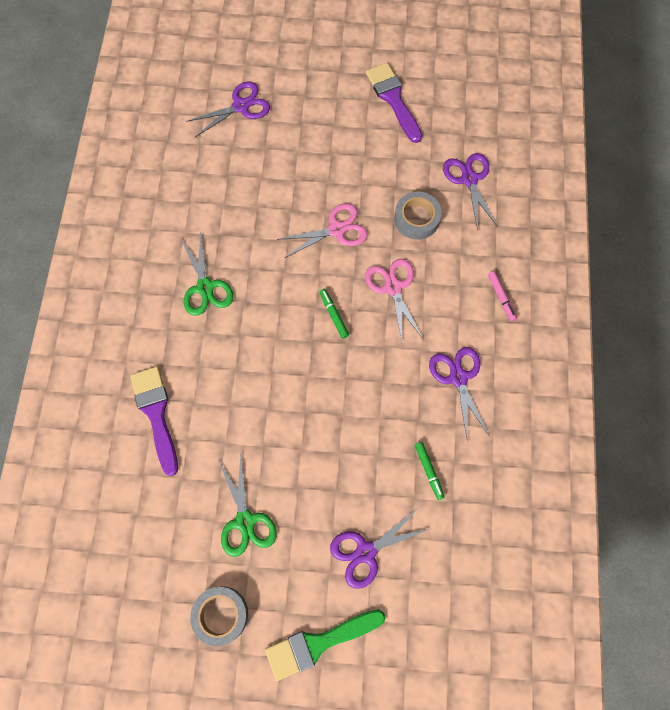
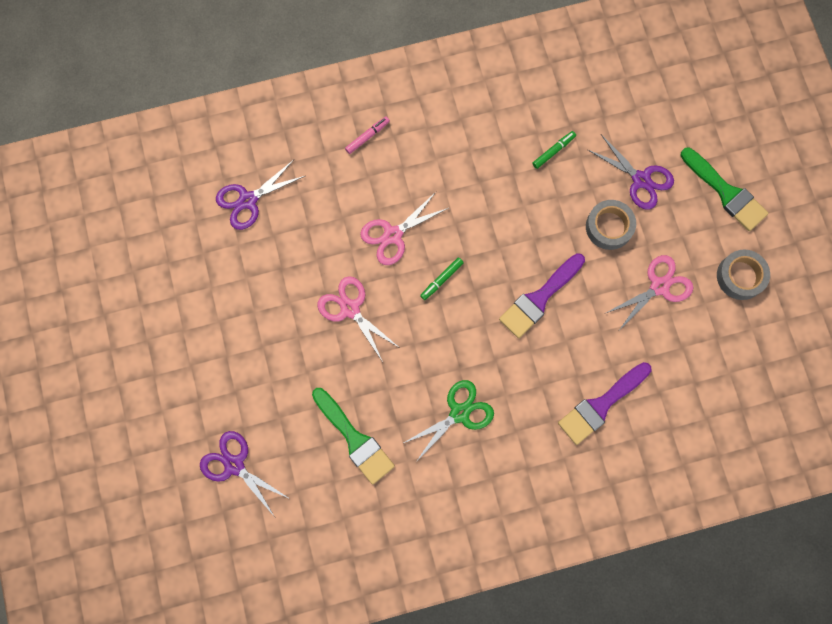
camera: 110 degrees left, 5 degrees up
(221, 198) = (355, 439): none -> green brush
(245, 521) = (659, 286): green scissors -> pink scissors
(393, 99) = (173, 305): purple brush -> purple brush (539, 298)
(416, 219) = (311, 236): grey tape -> grey tape (609, 227)
(458, 378) = (460, 151): purple scissors -> none

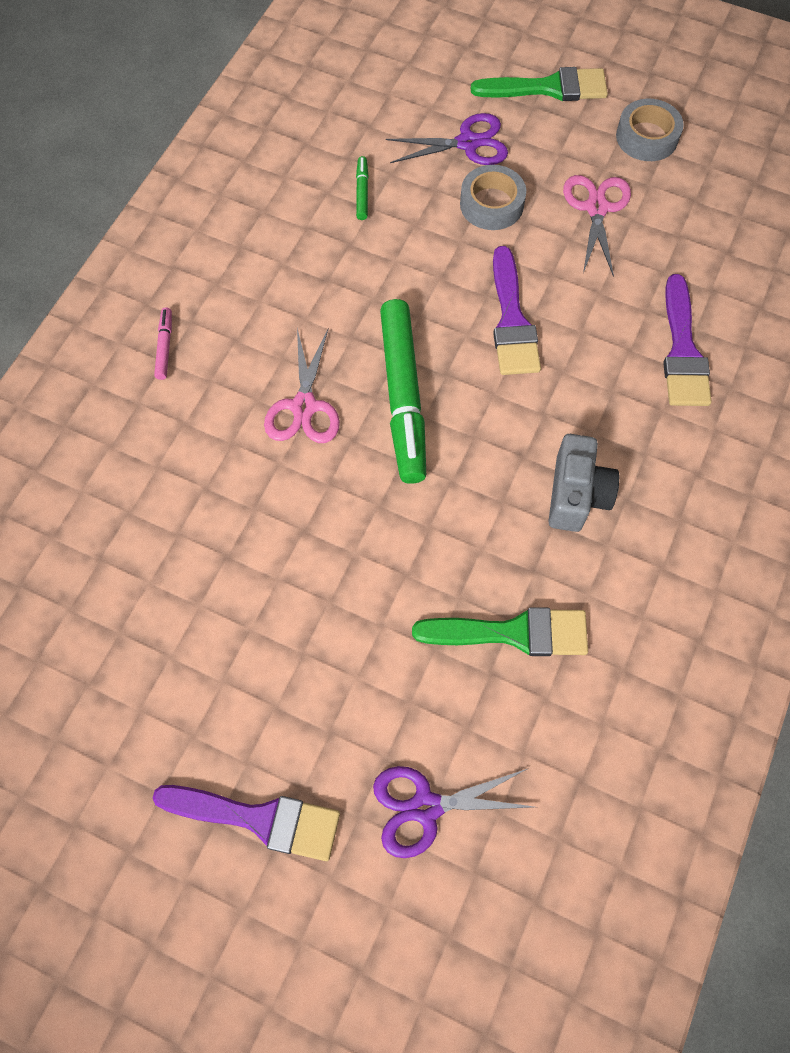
camera: 50 degrees left, 10 degrees down
(169, 393) = (259, 818): none -> purple brush
(248, 200) = (107, 528): purple scissors -> none
(350, 309) = (348, 517): pink scissors -> none
(441, 280) = (403, 397): green marker -> green marker, size x2.43
(459, 413) = (576, 494): green scissors -> grey camera

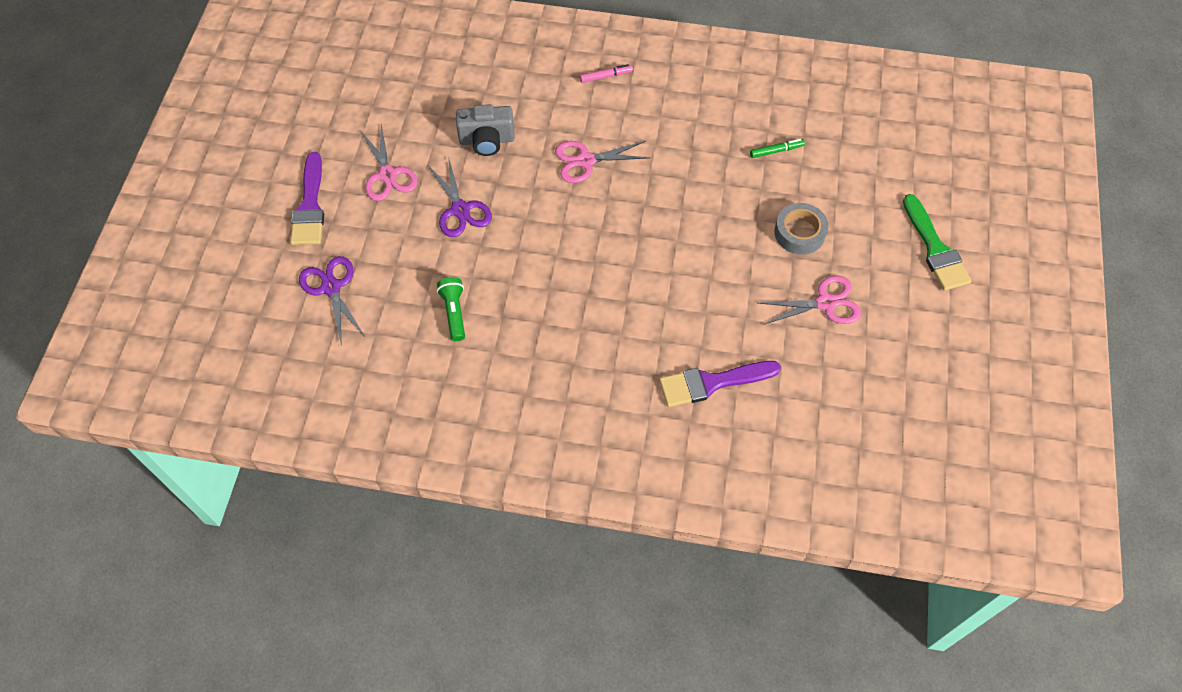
camera: 75 degrees right, 5 degrees down
(237, 683) = (387, 175): none -> pink scissors
(403, 397) = (611, 214): green marker -> none
(467, 143) = (852, 206): purple scissors -> purple scissors (460, 210)
(512, 321) = (698, 266): purple brush -> none
(512, 633) = (454, 312): green brush -> green flashlight
(576, 494) = (566, 332): grey camera -> grey camera (487, 140)
(647, 137) = (915, 327): grey tape -> none

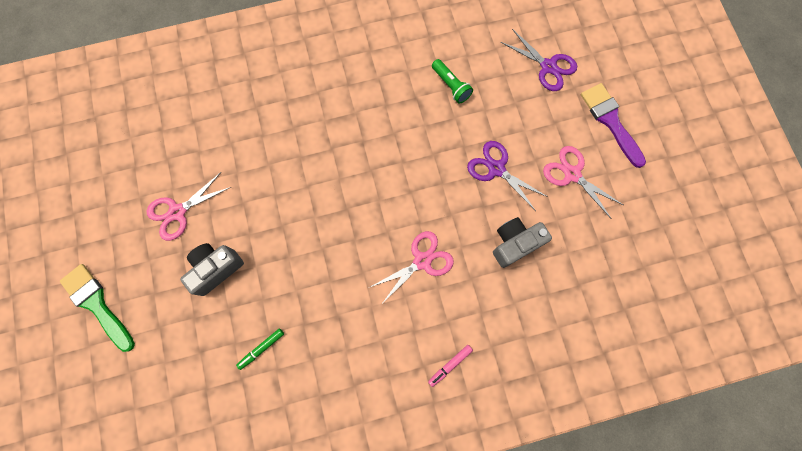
camera: 155 degrees right, 15 degrees up
(712, 383) = (244, 112): purple brush -> none
(799, 233) = (216, 269): grey tape -> grey camera

